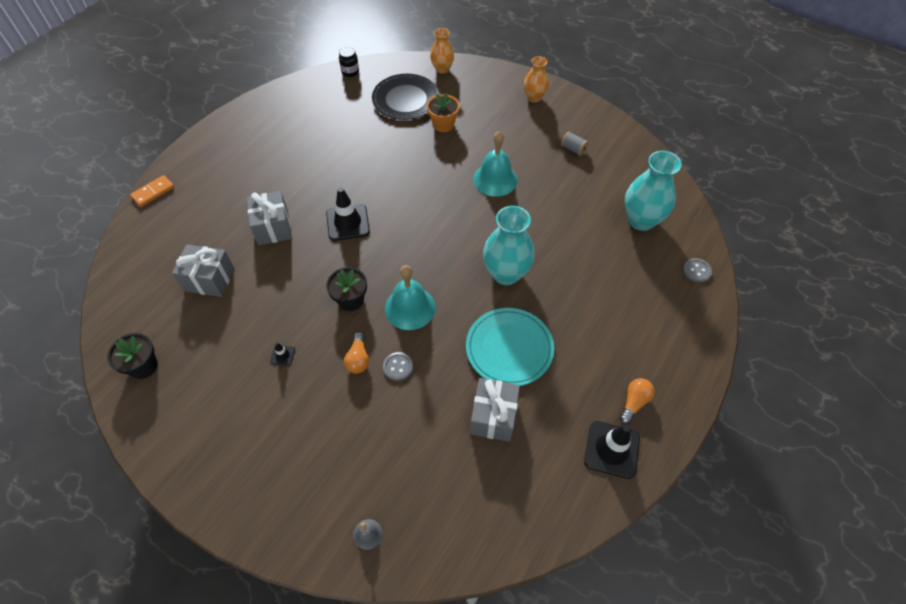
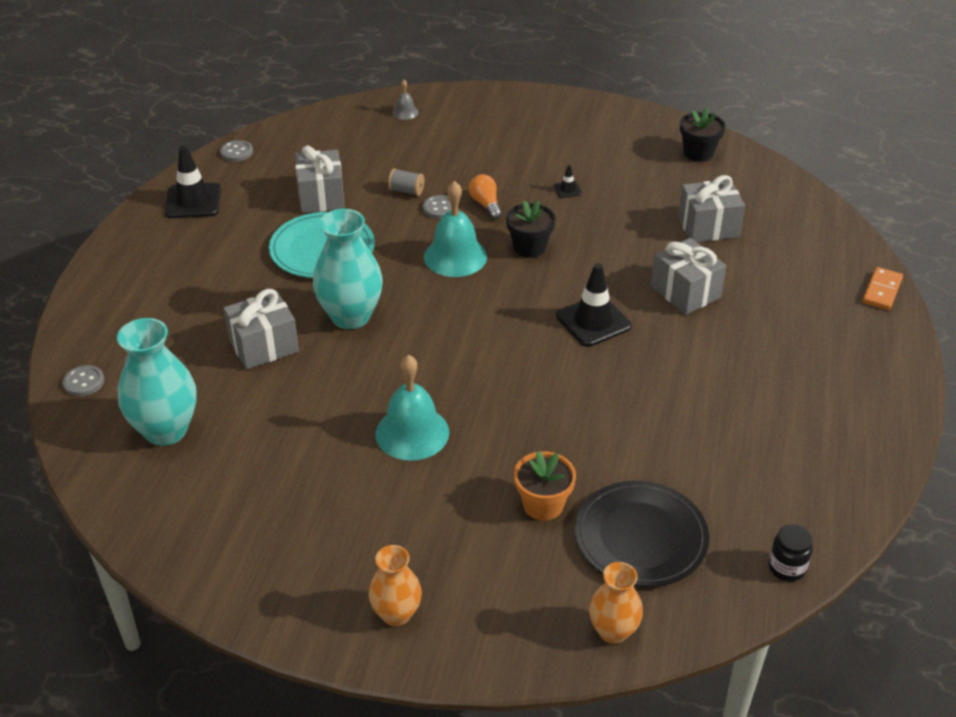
camera: 160 degrees right, 15 degrees down
(561, 520) = (237, 152): none -> grey button
(571, 266) = (264, 346): none -> grey gift
(573, 149) = (294, 521): grey spool -> grey spool (406, 191)
(634, 402) = (171, 238): orange light bulb -> none

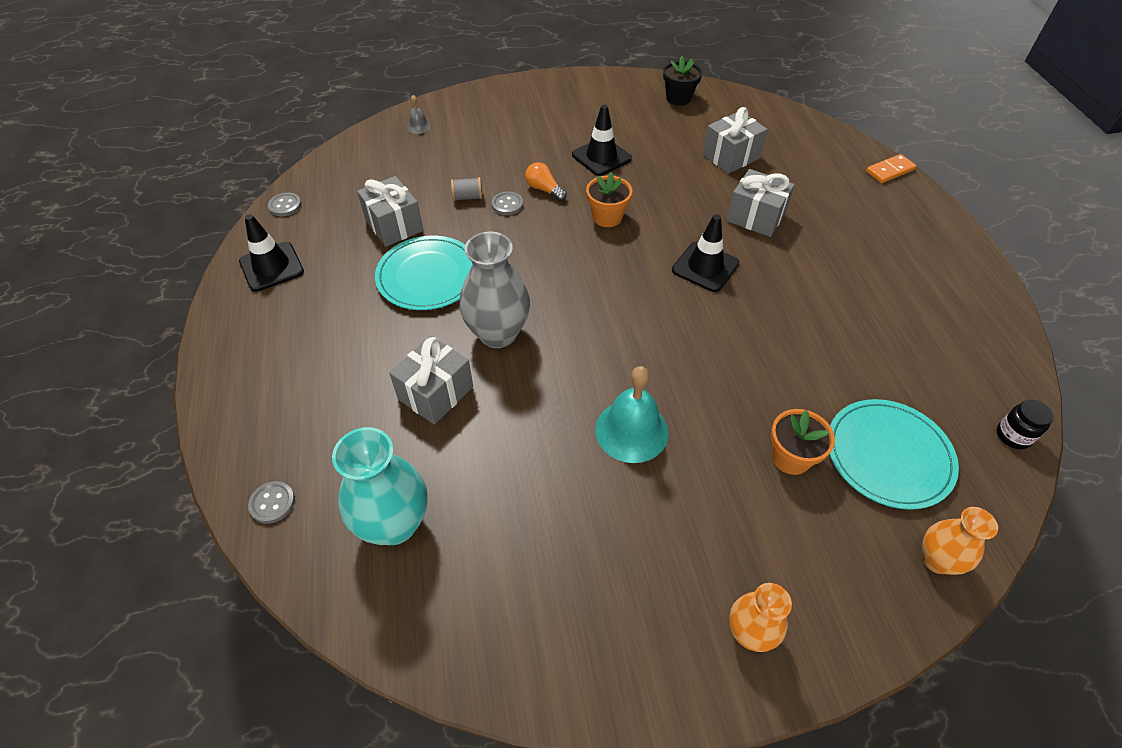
camera: 25 degrees left, 10 degrees up
(350, 316) = (498, 333): turquoise vase -> grey vase
(455, 256) = (551, 245): turquoise bell -> none
(529, 247) = (607, 217): black flower pot -> orange flower pot
(567, 189) = (601, 157): black traffic cone -> black traffic cone, size x2.19
(640, 537) = (888, 455): black plate -> turquoise plate
(882, 291) = (890, 171): orange domino -> orange domino turned 60 degrees clockwise

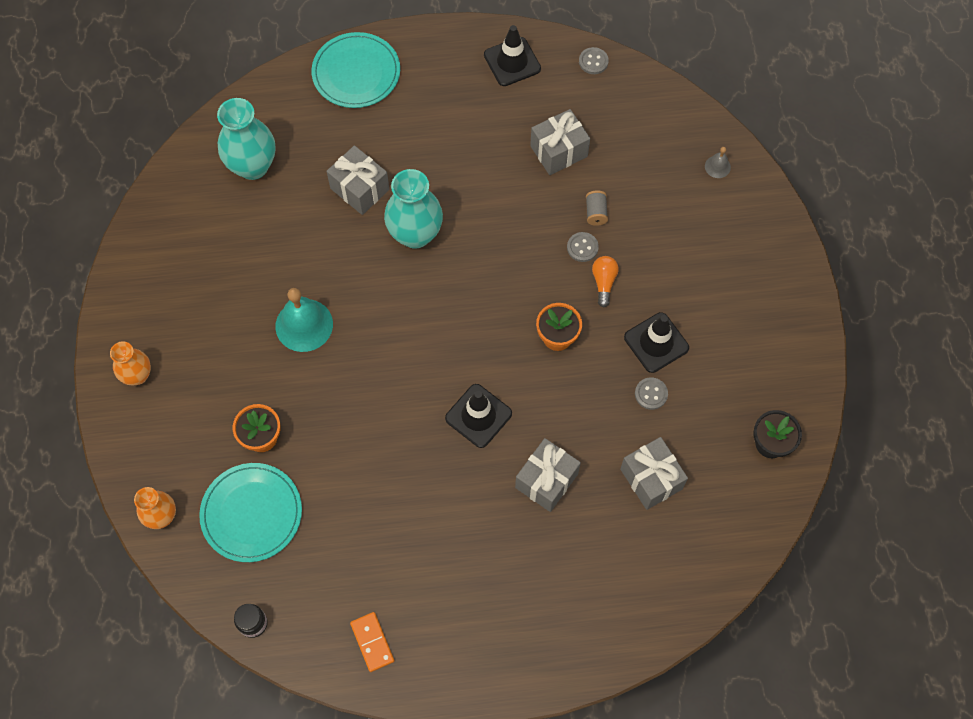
camera: 95 degrees right, 15 degrees up
(272, 503) = (281, 93): grey button -> grey button (651, 394)
(428, 276) = (489, 181): turquoise plate -> turquoise plate (356, 73)
(498, 333) = (415, 234): grey vase -> turquoise vase
(544, 189) = (604, 282): orange light bulb -> orange light bulb turned 45 degrees counterclockwise
(890, 171) = (616, 653): orange domino -> orange domino (372, 642)

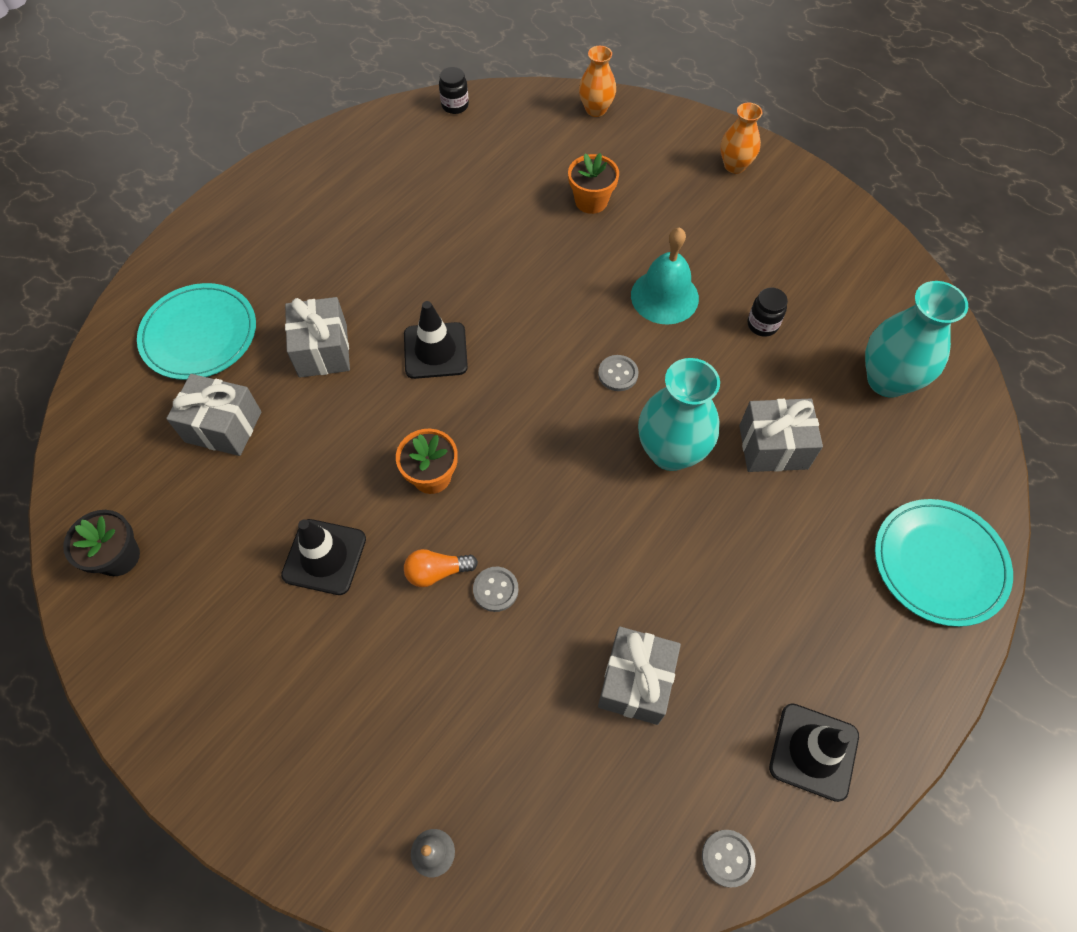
camera: 135 degrees right, 5 degrees down
(251, 513) = (536, 156): turquoise plate -> turquoise plate (199, 334)
(273, 256) = (762, 325): none -> black jar
(372, 642) = (357, 154): orange domino -> none
(595, 212) = (520, 644): grey spool -> none
(604, 282) = (437, 572): orange light bulb -> orange light bulb turned 120 degrees clockwise
(651, 394) = (287, 501): grey button -> grey button (618, 374)

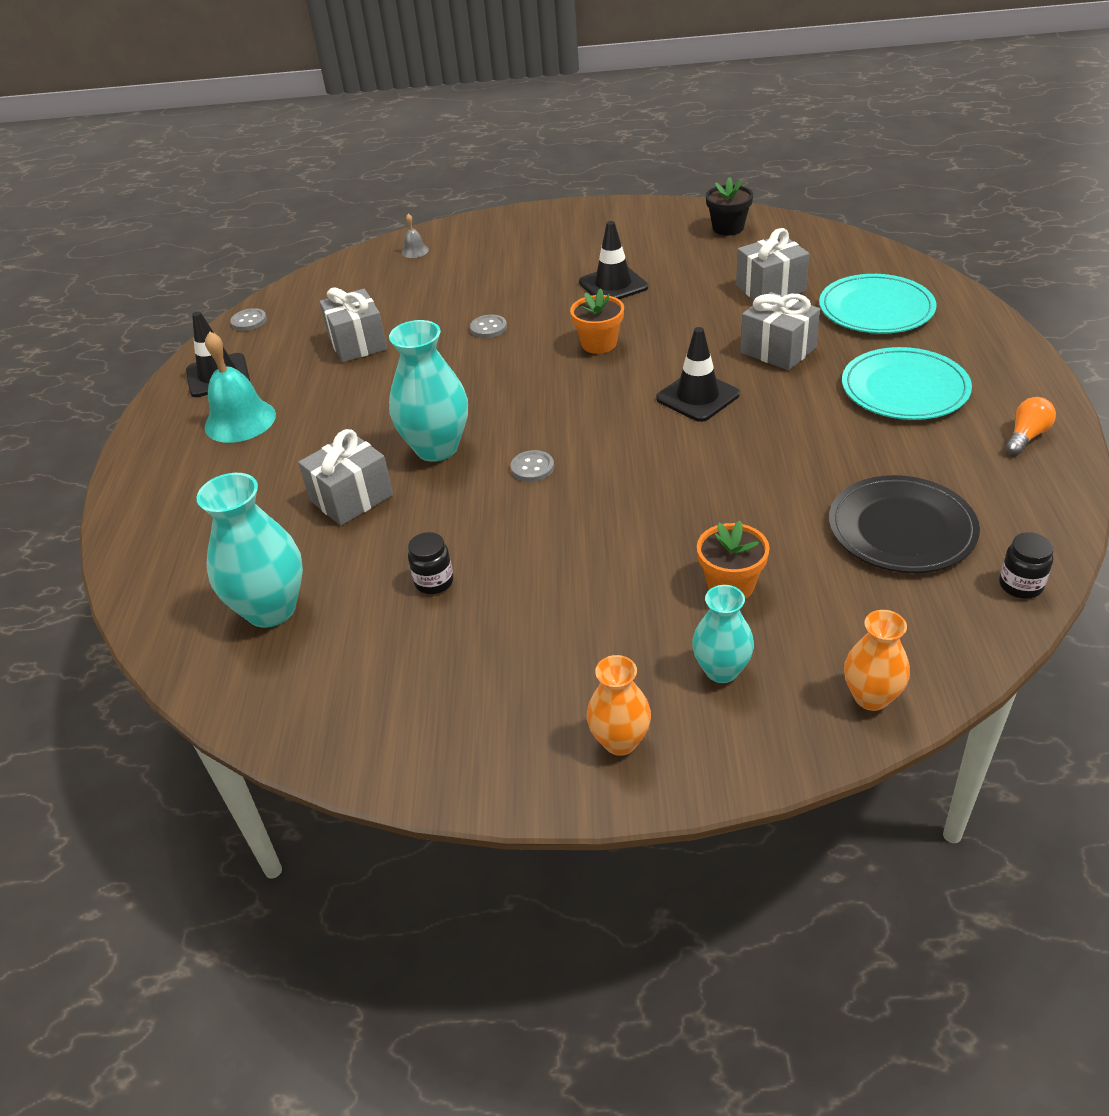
camera: 145 degrees right, 20 degrees down
(437, 572) = (535, 315): orange light bulb -> orange light bulb (1026, 436)
(461, 168) = (901, 528): none -> black plate
(649, 164) = (721, 670): none -> turquoise vase
(664, 296) = (554, 547): turquoise bell -> turquoise bell (240, 420)
(939, 563) = (162, 505): turquoise plate -> turquoise plate (904, 388)

